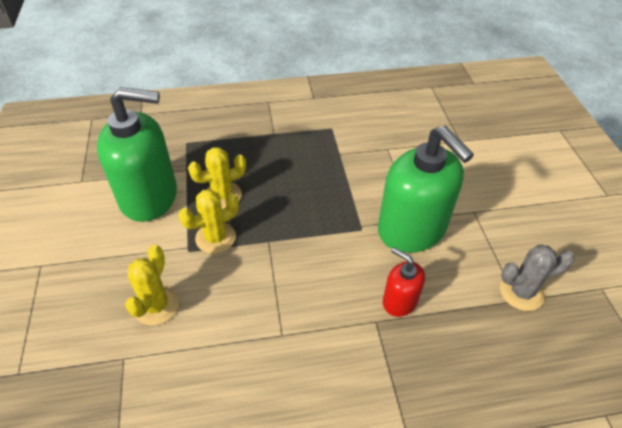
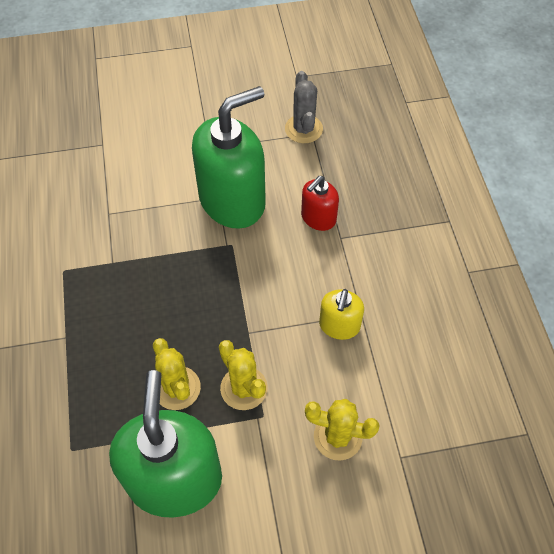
camera: 90 degrees left, 10 degrees up
(269, 313) = (339, 326): none -> yellow soap dispenser

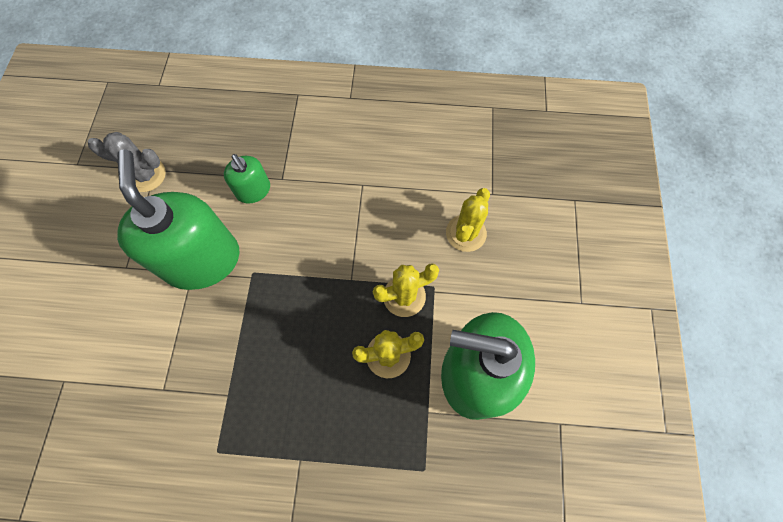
camera: 75 degrees left, 10 degrees up
(318, 218) = (253, 190): red soap dispenser -> green soap dispenser
(339, 326) = (368, 204): yellow soap dispenser -> none

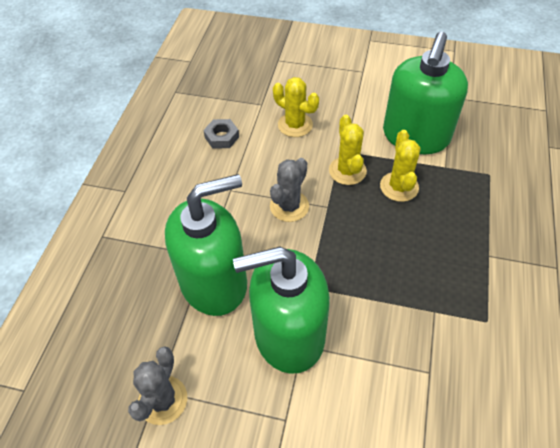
camera: 80 degrees left, 15 degrees down
(253, 190) = (214, 282): green soap dispenser -> green soap dispenser, size x2.04
(347, 242) = (289, 206): none -> grey cactus
(433, 163) = (222, 137): none -> grey nut

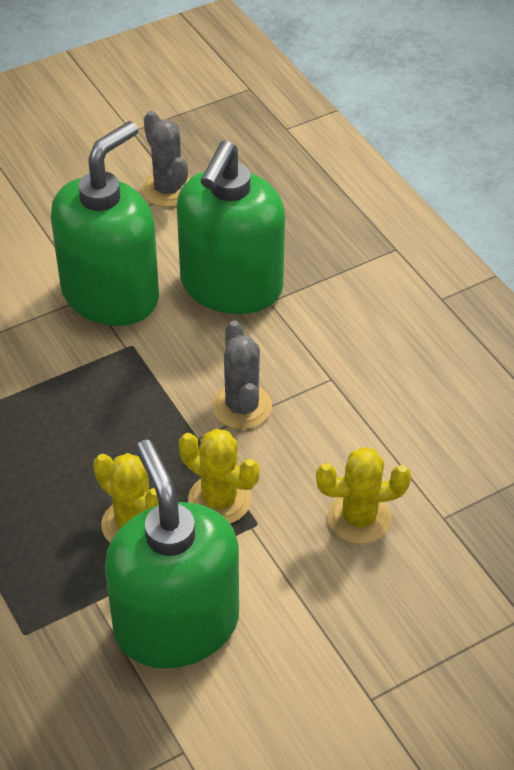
camera: 135 degrees right, 5 degrees down
(222, 137) = (428, 432): grey nut -> none

